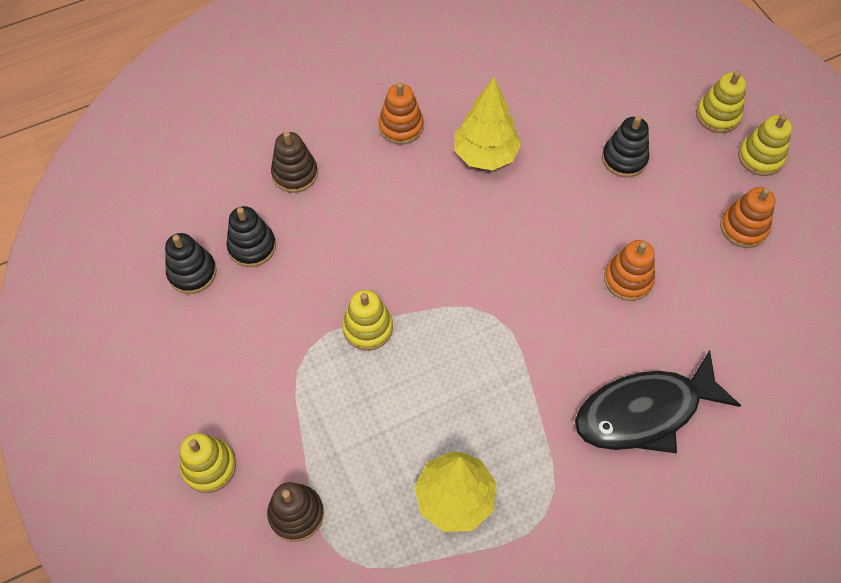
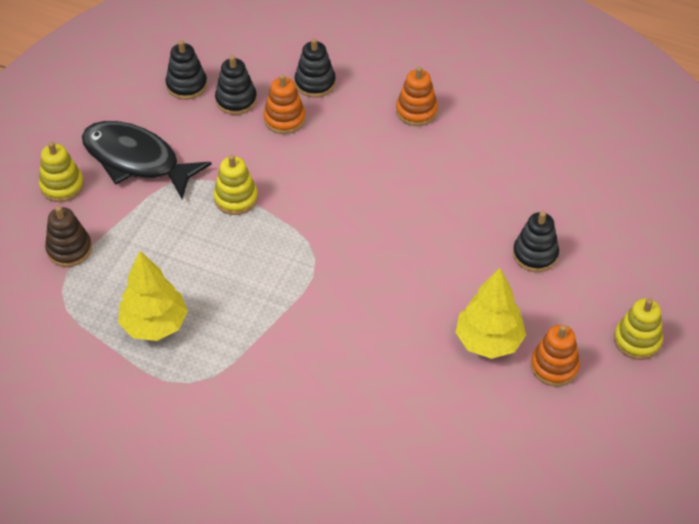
camera: 50 degrees right, 10 degrees down
(295, 174) = (315, 83): brown stacking toy -> black stacking toy
(485, 155) = (445, 172): yellow tree -> yellow tree (488, 341)
(628, 279) = (427, 320): orange stacking toy -> orange stacking toy (284, 119)
(644, 412) = (324, 394): black fish -> black fish (136, 160)
(717, 115) = (647, 289): yellow stacking toy -> none

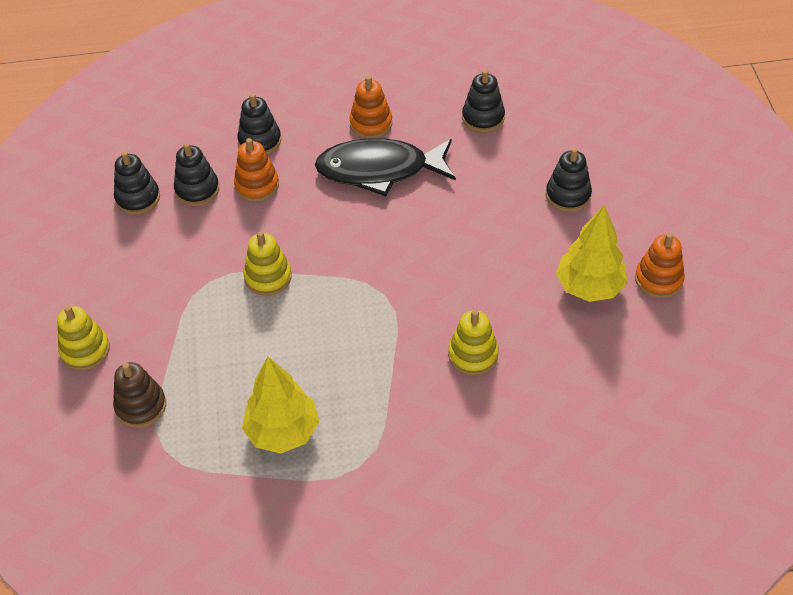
camera: 30 degrees left, 0 degrees up
(136, 160) = (142, 290): black fish -> black fish (379, 170)
(516, 151) = (483, 118): none -> black stacking toy
(637, 340) = (704, 224): yellow stacking toy -> yellow stacking toy (473, 355)

